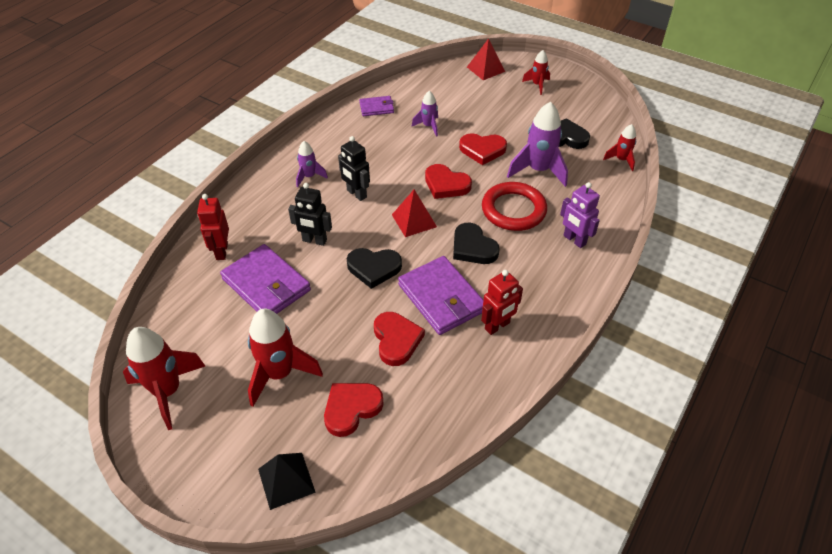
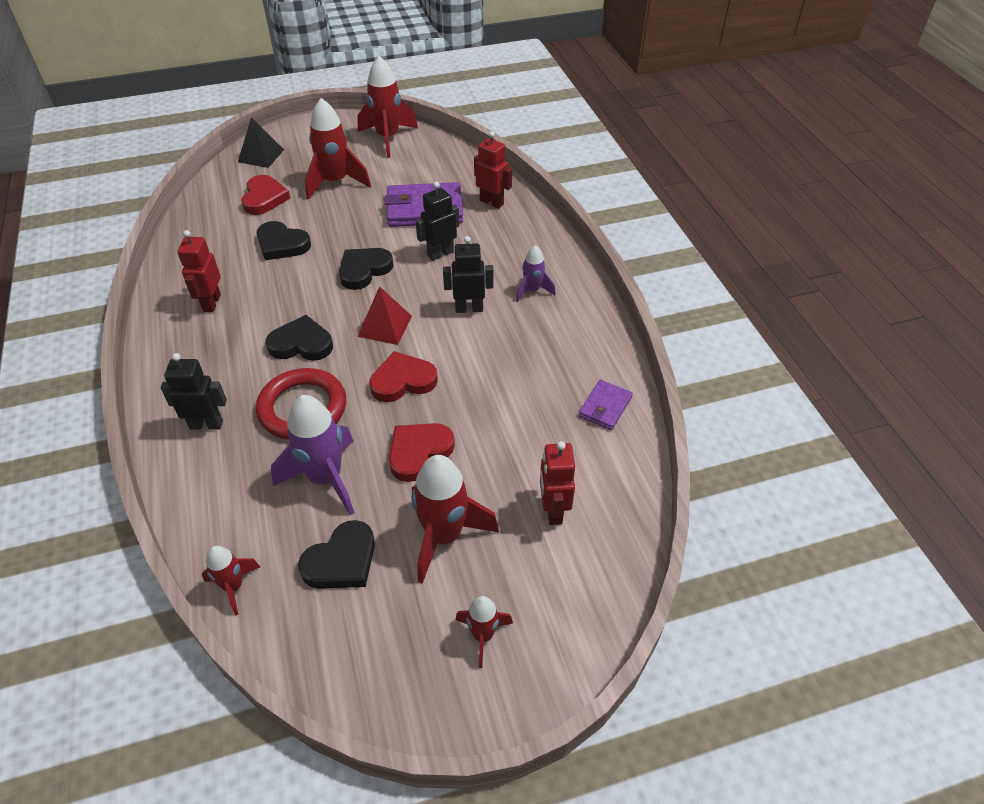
camera: 130 degrees right, 0 degrees up
(396, 340) = (282, 244): red heart -> black heart
(428, 126) = (517, 432): purple rocket -> none
(441, 298) = (281, 289): purple wallet -> none
(458, 95) = (553, 510): none -> red robot
(485, 69) = (589, 598): red pyramid -> none
(512, 117) = (444, 536): none -> red rocket
(574, 240) = (206, 424): purple robot -> black robot

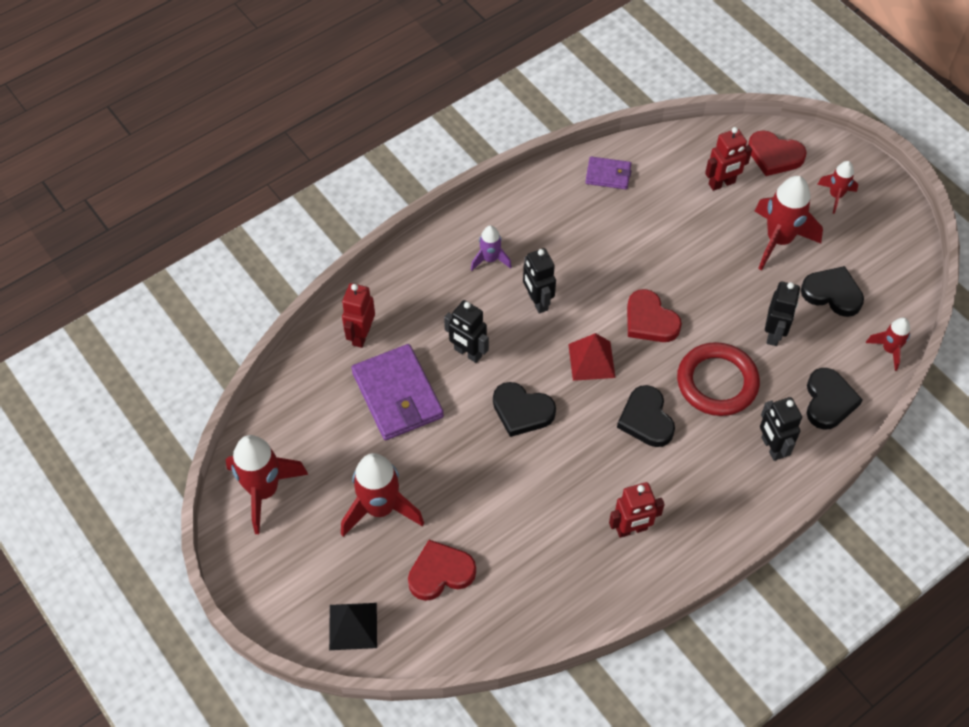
camera: 110 degrees left, 10 degrees up
(282, 244) = (514, 509): black heart -> black heart (828, 401)
(325, 478) = (774, 334): purple rocket -> black robot
(419, 452) = (716, 281): red heart -> red heart (774, 156)

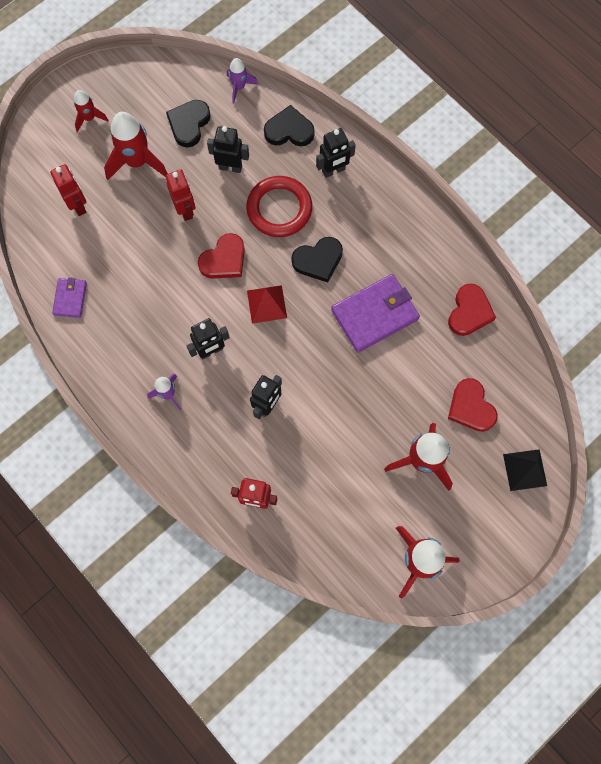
camera: 95 degrees left, 15 degrees up
(397, 395) = (314, 460): purple wallet -> purple wallet (375, 315)
(522, 411) = (320, 356): black heart -> none
(631, 529) = (415, 268): red robot -> red robot (185, 210)
(774, 156) = (47, 164): red heart -> red heart (469, 312)
(889, 350) = (239, 87): red rocket -> purple rocket

